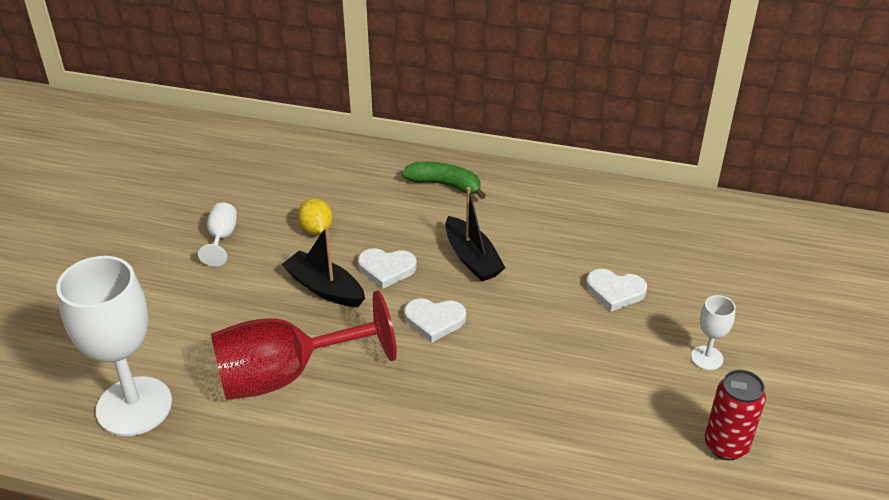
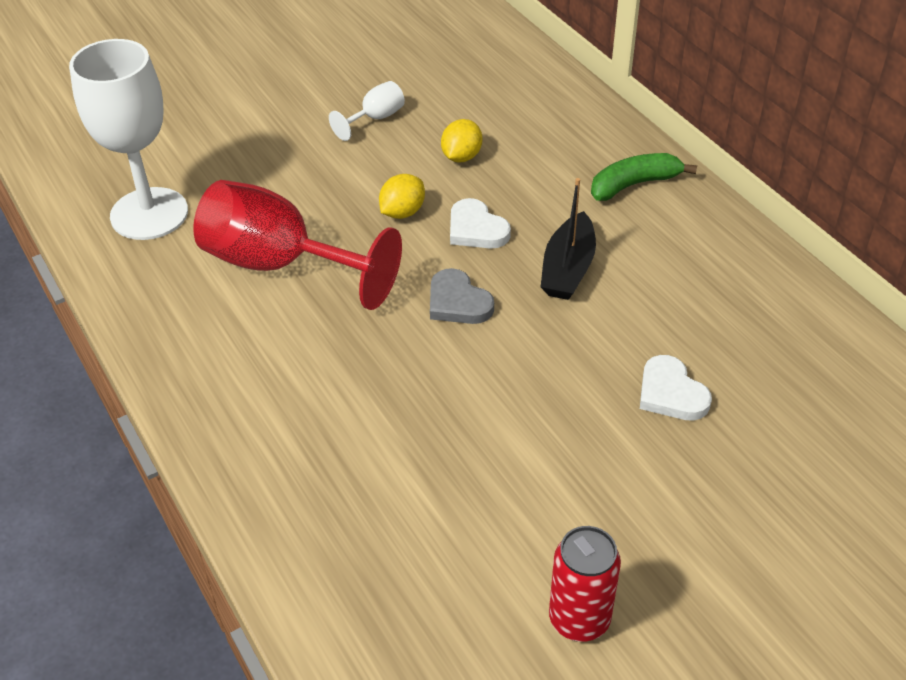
camera: 45 degrees right, 5 degrees up
(324, 288) = (402, 212): black boat -> yellow lemon
(434, 320) = (458, 302): white heart -> grey heart
(445, 185) = (634, 184): green banana -> green banana turned 90 degrees counterclockwise
(707, 358) = (680, 525): white goblet -> none

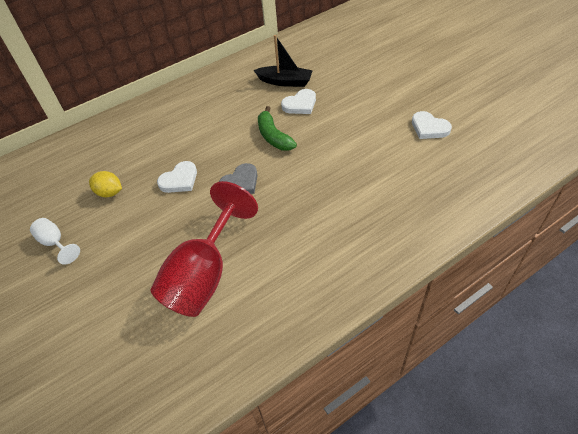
camera: 90 degrees left, 5 degrees up
(149, 214) = (139, 376): white goblet -> none
(402, 212) = (159, 216): yellow lemon -> none
(568, 269) = (216, 141): black boat -> black boat (285, 82)
(579, 619) = (429, 128): red can -> white heart
(634, 184) = (150, 119): green banana -> green banana (273, 136)

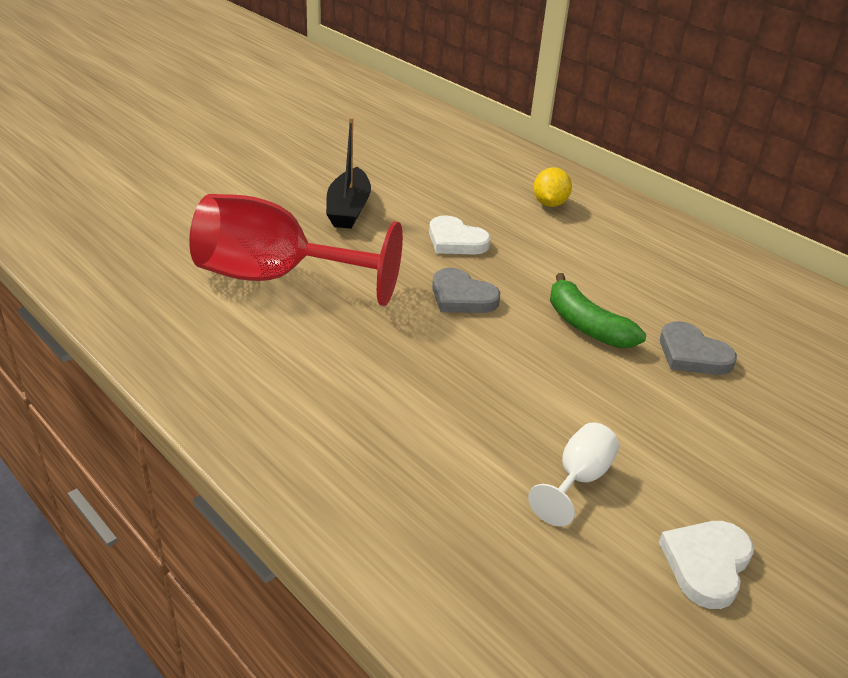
camera: 75 degrees right, 15 degrees down
(55, 243) = (331, 166): white goblet -> white goblet (578, 479)
(109, 192) = (420, 190): yellow lemon -> yellow lemon (549, 204)
(273, 136) = (586, 325): green banana -> green banana turned 90 degrees counterclockwise
(285, 82) = (753, 332): black boat -> black boat (348, 209)
(300, 104) = (692, 354): white heart -> grey heart

